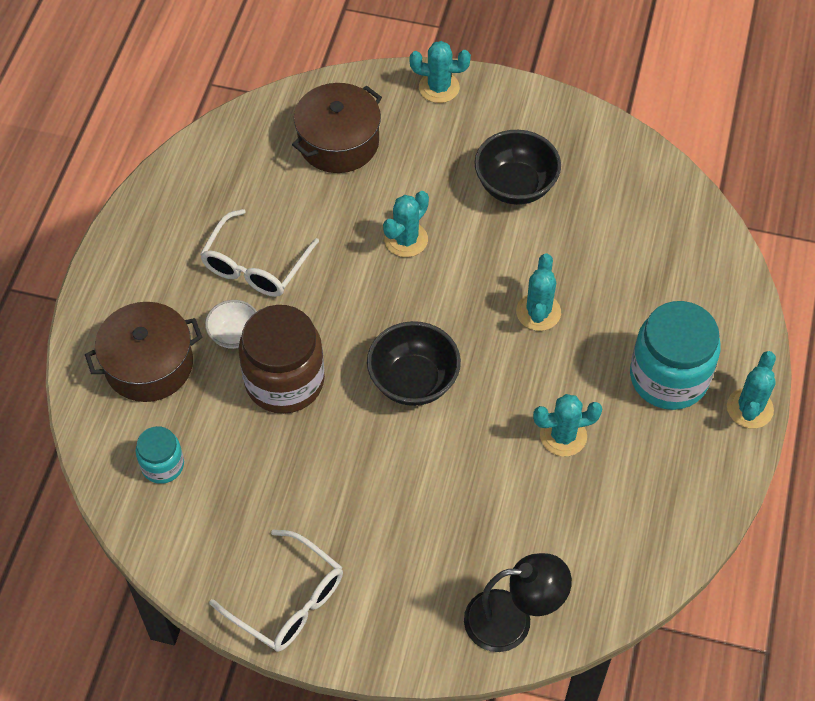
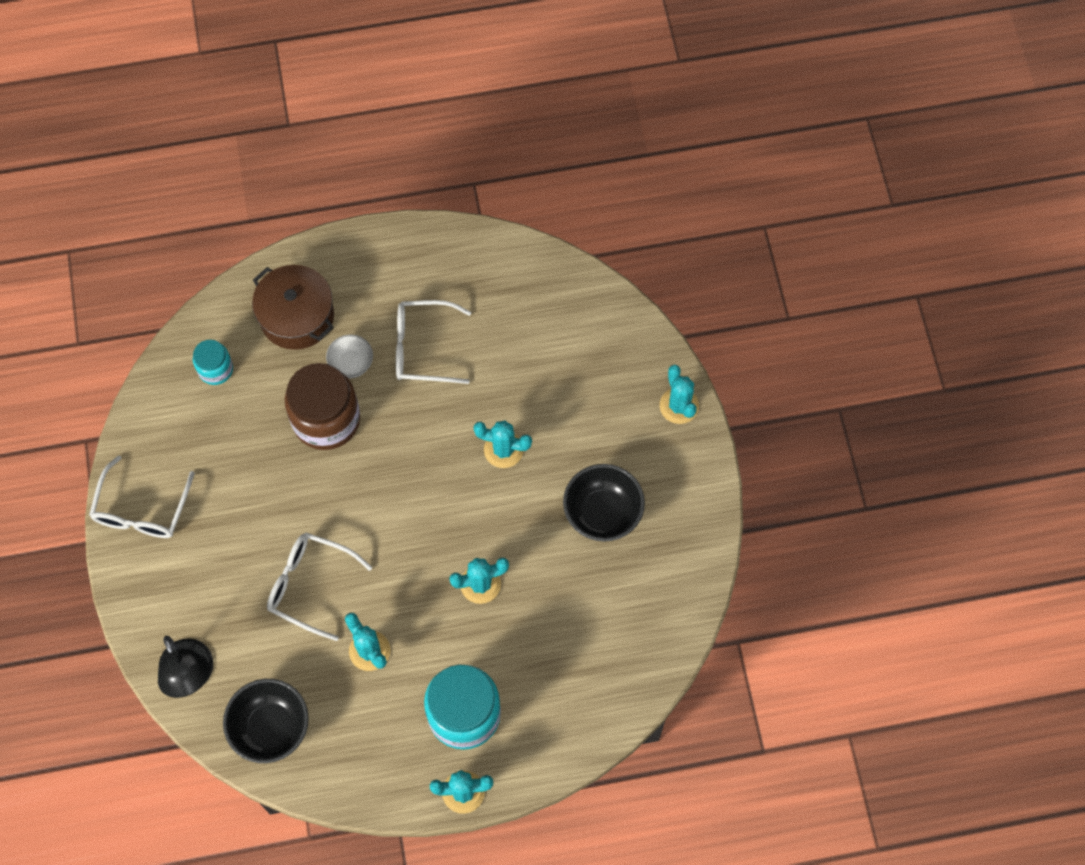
camera: 65 degrees right, 10 degrees up
(338, 142) = (578, 352): brown pot -> none
(413, 381) = (369, 515): black bowl -> black bowl (271, 727)
(464, 464) = (310, 585): none -> white glasses

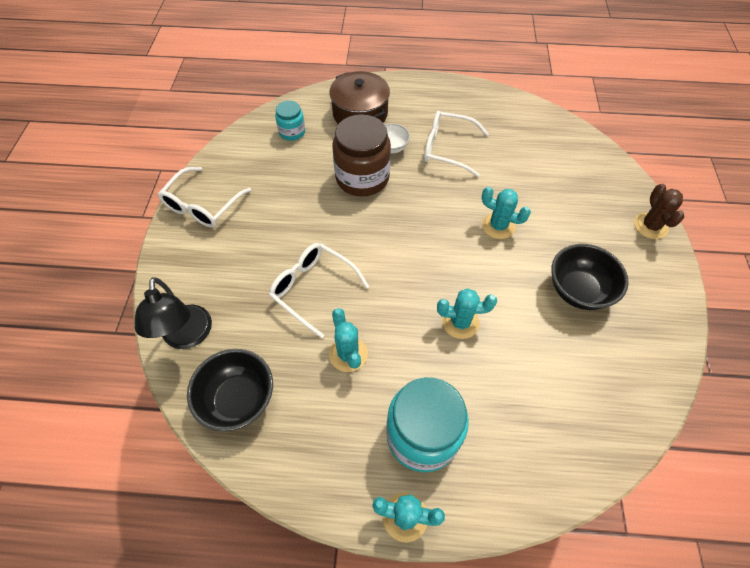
camera: 15 degrees right, 10 degrees down
(679, 406) = (650, 226): turquoise cactus -> brown cactus

